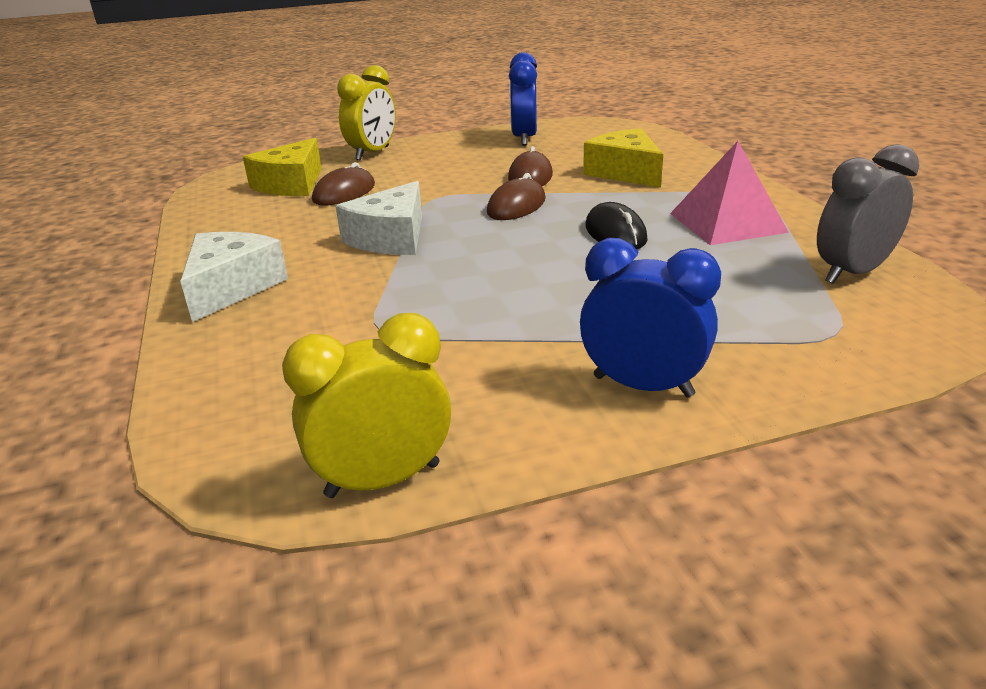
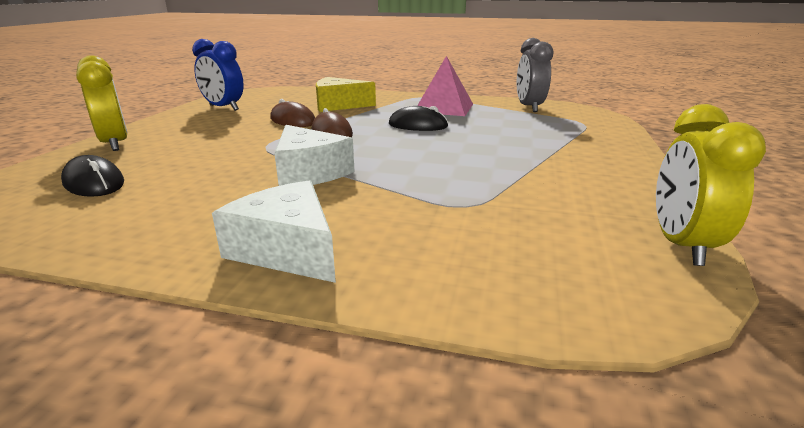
camera: 60 degrees left, 5 degrees down
(291, 184) = (94, 183): yellow cheese -> black mouse
(344, 193) = (175, 168): brown mouse -> none
(643, 386) = (605, 162): blue clock -> none

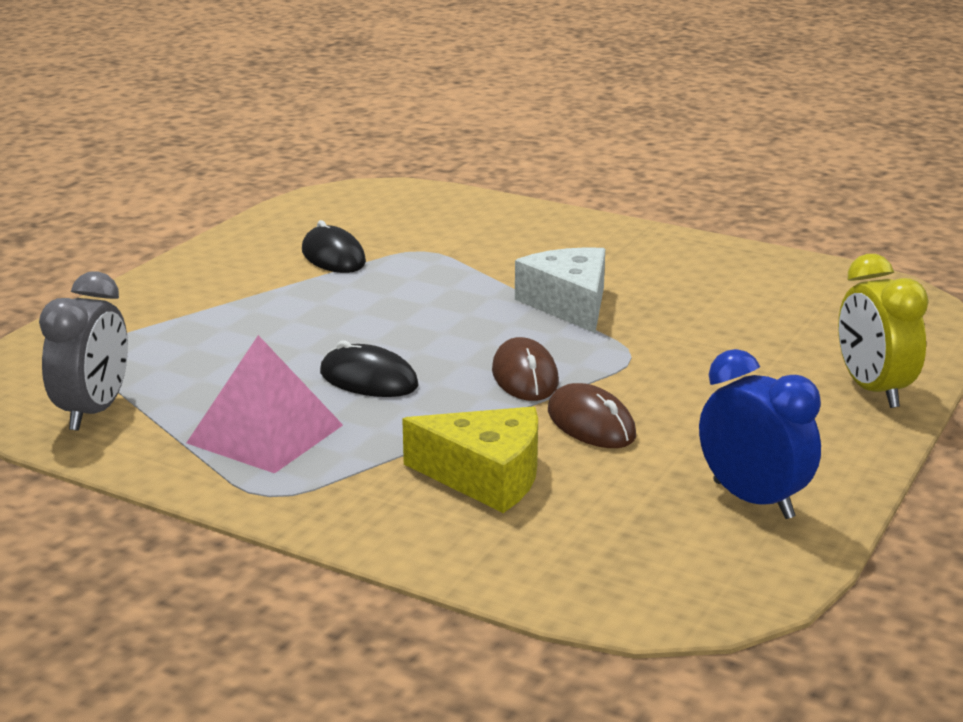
camera: 165 degrees left, 0 degrees up
(94, 183) = (821, 317): black mouse -> black mouse (333, 257)
(287, 249) = (591, 236): white cheese -> none
(681, 245) = (292, 209): yellow clock -> none

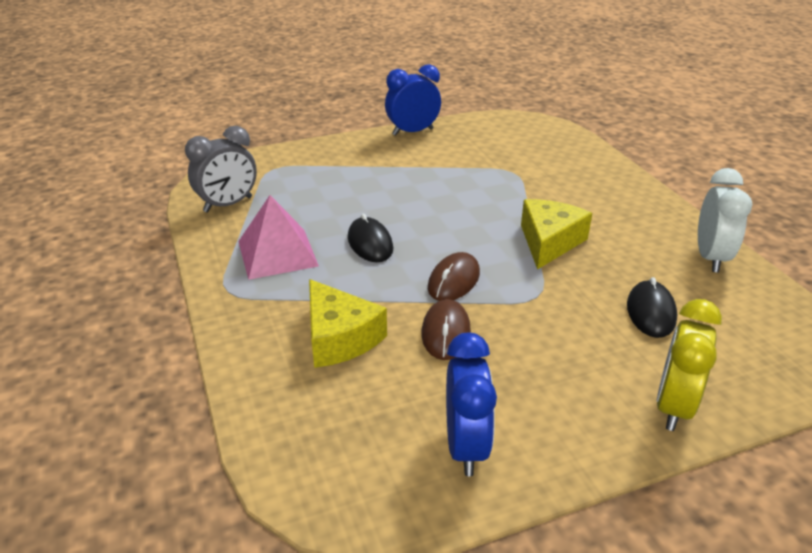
camera: 40 degrees right, 10 degrees up
(221, 247) = (412, 132): none -> blue clock
(333, 257) = (459, 158): black mouse -> black mouse (650, 312)
(569, 304) = (549, 242): white cheese -> yellow cheese
(740, 262) = (710, 257): none -> white clock

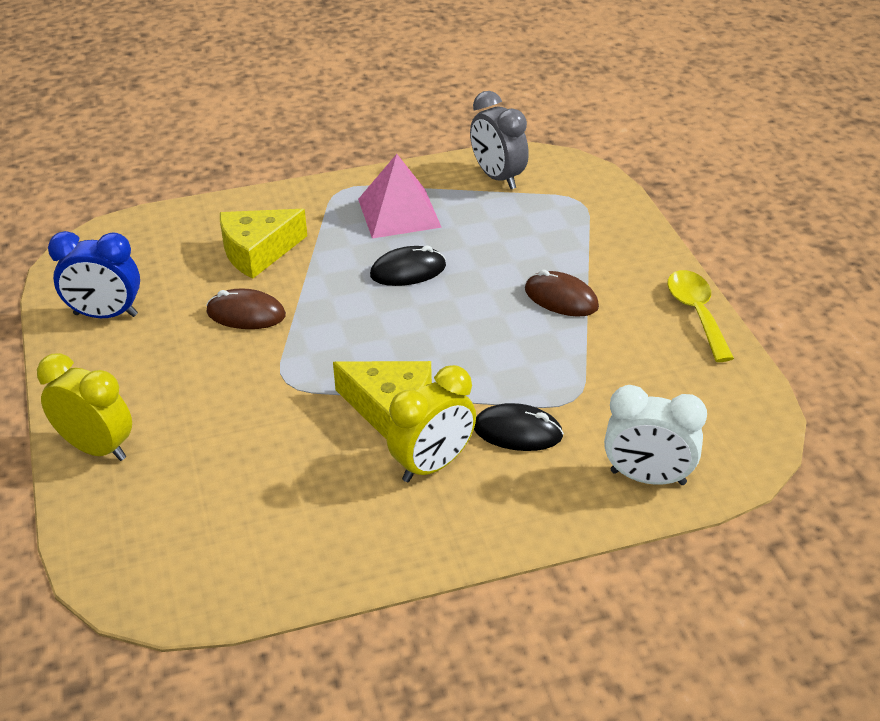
camera: 95 degrees right, 5 degrees up
(412, 132) = (696, 313): blue clock -> yellow spoon
(454, 280) = (327, 325): brown mouse -> brown mouse (561, 298)
(600, 221) = (432, 465): none -> yellow clock
(650, 312) = (235, 467): black mouse -> black mouse (517, 432)
(710, 257) = (328, 556): white clock -> white clock (648, 478)

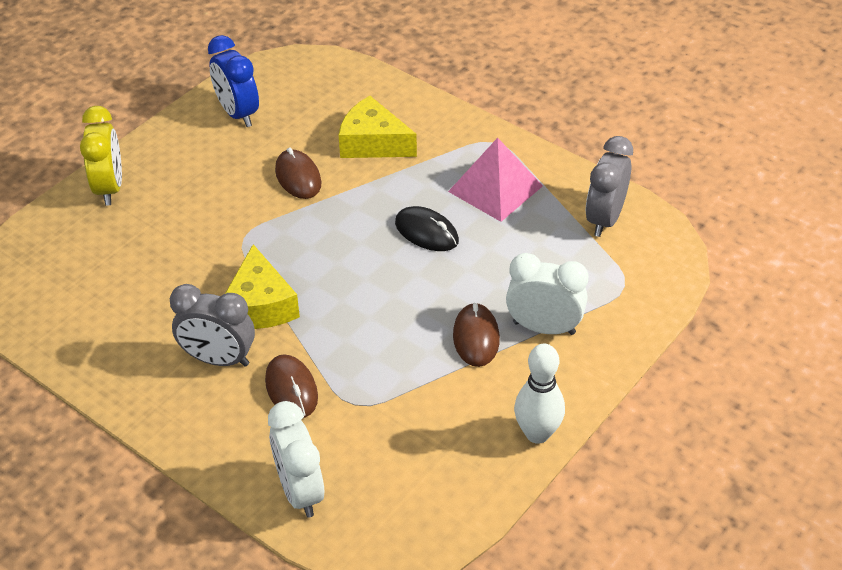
camera: 55 degrees right, 5 degrees up
(432, 465) = (218, 359): yellow clock -> grey clock
(517, 432) = (291, 389): black mouse -> brown mouse
(585, 259) = (544, 328): none -> white clock
(696, 313) = (537, 433): yellow spoon -> white bowling pin

